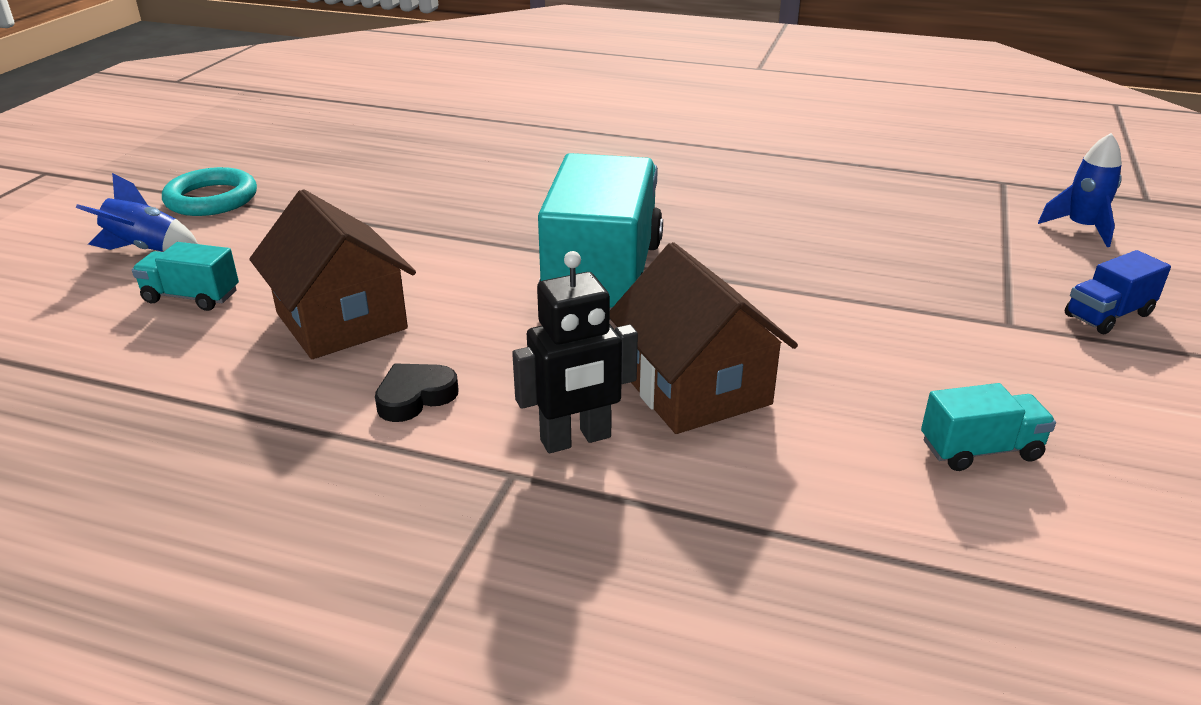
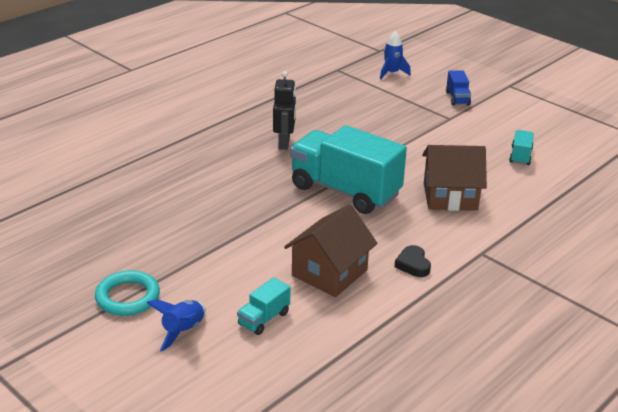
camera: 65 degrees left, 0 degrees up
(341, 321) = (329, 273): brown house -> brown house turned 45 degrees counterclockwise
(576, 439) = (468, 233): black robot -> black robot (284, 143)

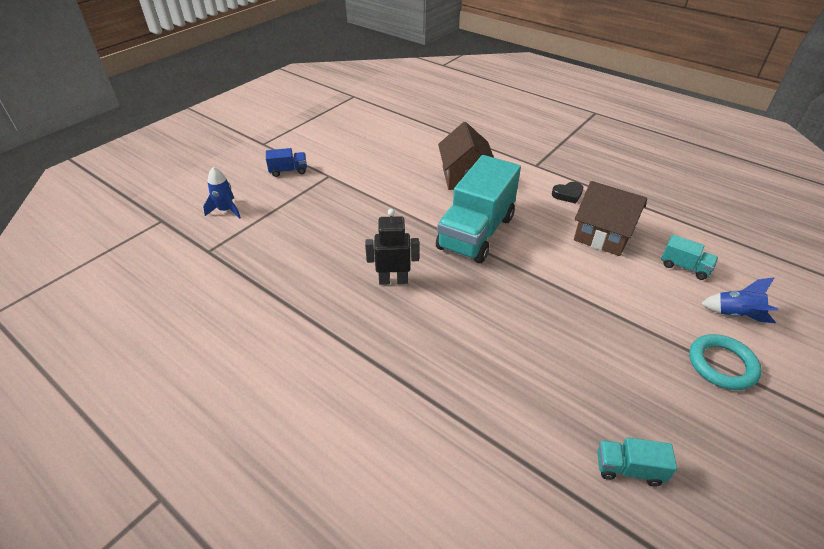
camera: 95 degrees left, 10 degrees up
(520, 156) = (392, 144): turquoise truck -> turquoise truck (628, 469)

